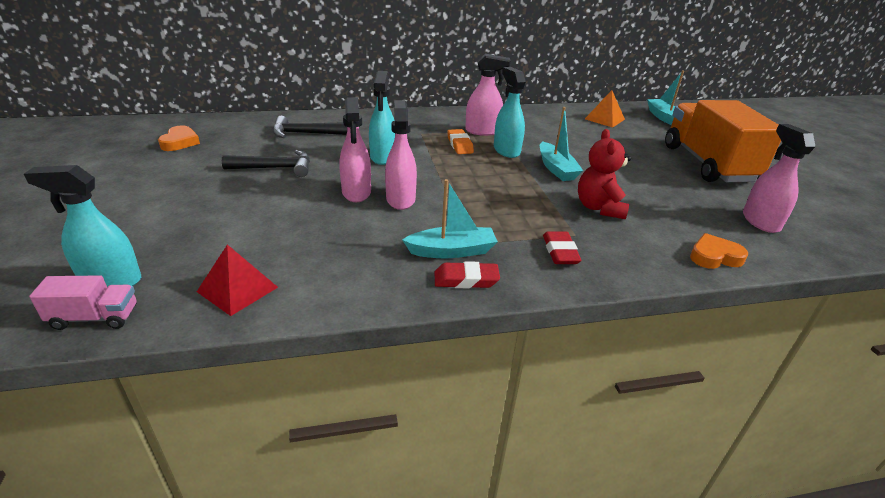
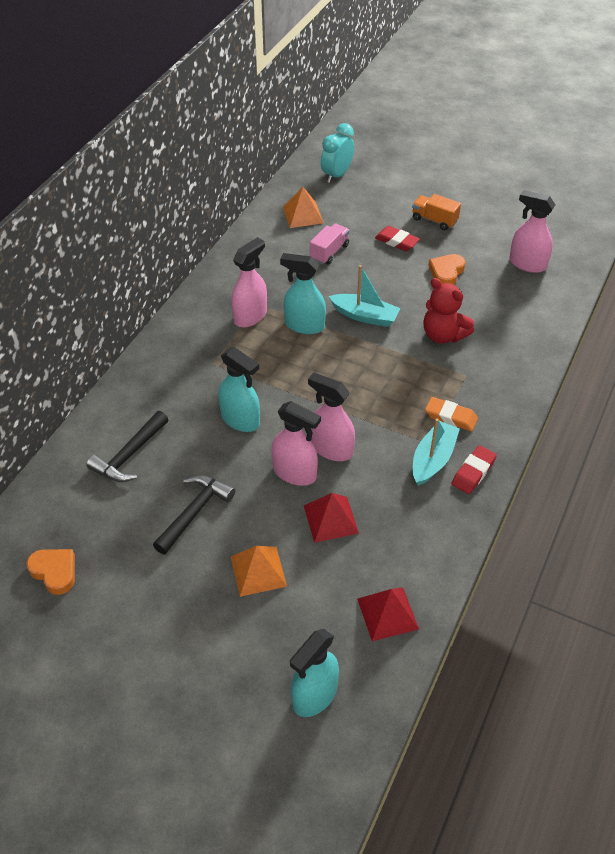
camera: 50 degrees left, 15 degrees up
(95, 317) = (362, 715): pink truck -> pink truck (329, 252)
(238, 209) = (258, 571): none -> orange pyramid
(324, 223) = (330, 519): none -> red pyramid
(459, 145) = (264, 350): orange eraser -> orange eraser (450, 417)
(560, 252) = (480, 399): red eraser -> red eraser (396, 241)
(664, 118) = (336, 175): turquoise boat -> turquoise clock
(707, 164) = (434, 220): orange truck -> orange truck, size x0.42
(714, 256) = (544, 323): orange heart -> orange heart (446, 272)

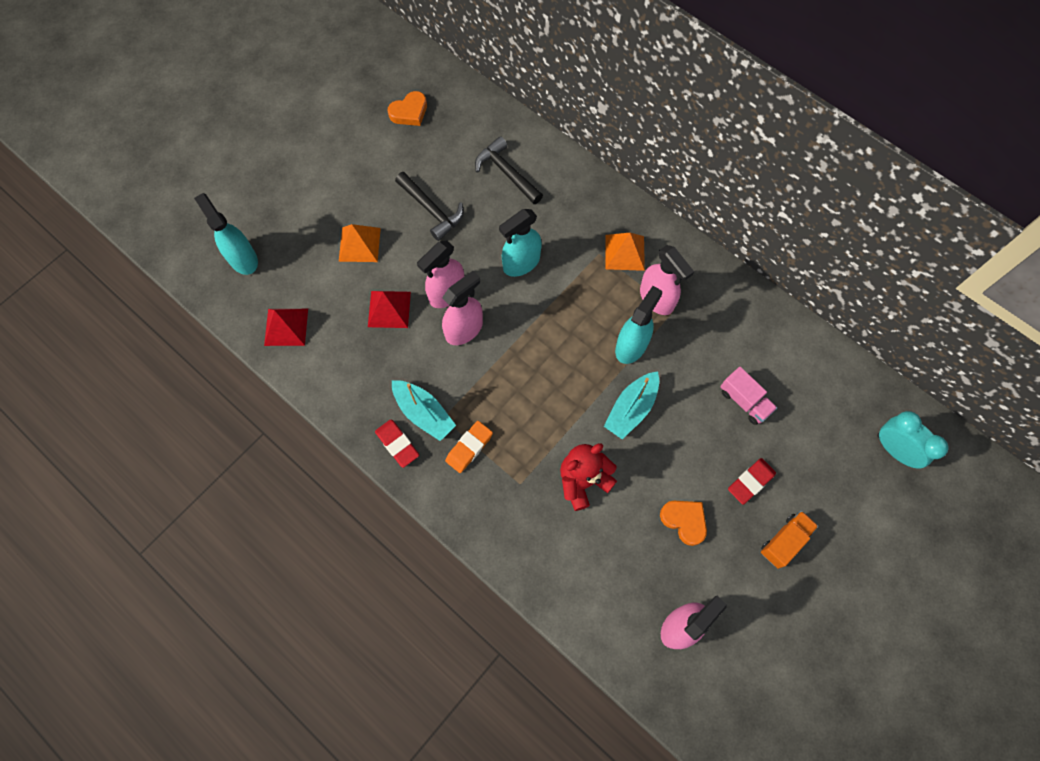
camera: 105 degrees right, 20 degrees up
(303, 215) = (818, 389): orange pyramid -> orange pyramid (624, 252)

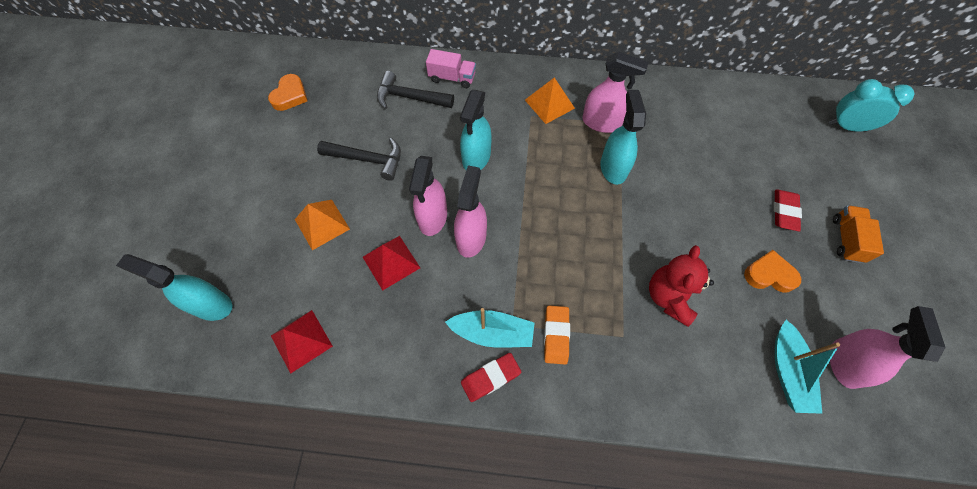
camera: 35 degrees left, 5 degrees down
(397, 444) = (490, 378): red eraser -> red eraser turned 45 degrees counterclockwise
(631, 409) = (655, 215): turquoise boat -> turquoise boat (788, 371)
(744, 401) = (726, 156): pink truck -> pink truck (452, 78)

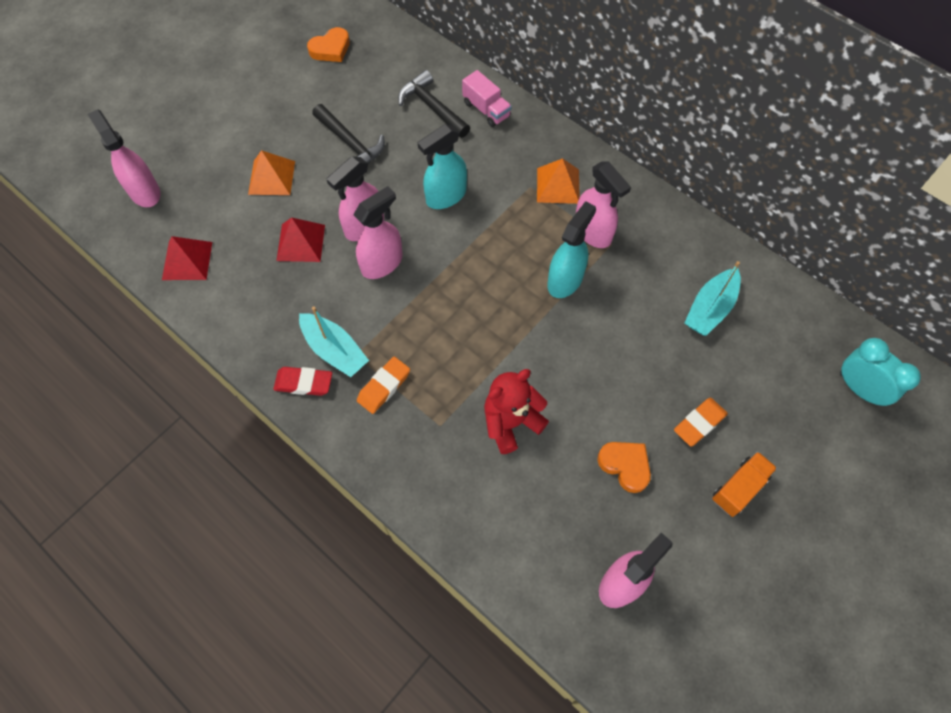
camera: 35 degrees right, 0 degrees up
(211, 305) = (144, 192): turquoise spray bottle -> pink spray bottle
(784, 212) = (699, 423): red eraser -> orange eraser
(788, 371) = (560, 552): turquoise boat -> turquoise boat (710, 308)

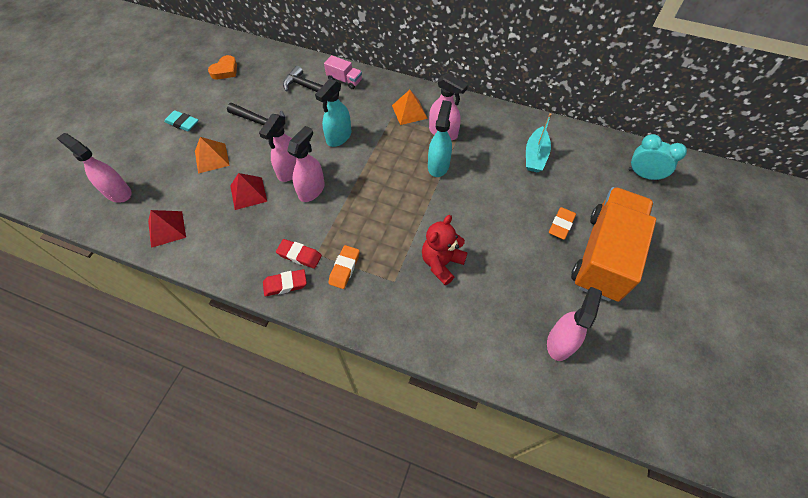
camera: 20 degrees left, 5 degrees down
(251, 115) = (182, 123): none -> turquoise eraser
(334, 350) = (299, 255): turquoise boat -> red eraser
(625, 466) = (527, 266): orange heart -> none
(739, 488) = (604, 256): orange truck -> orange truck, size x2.39

